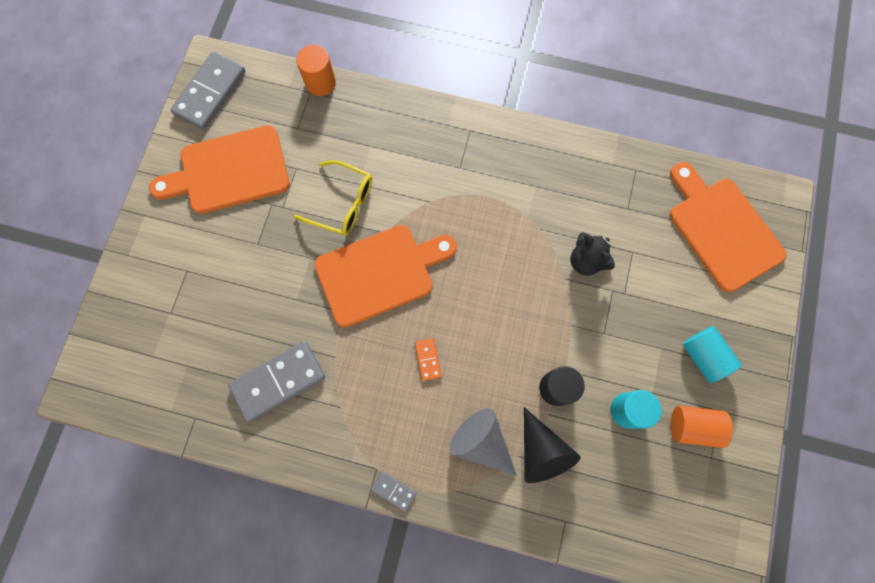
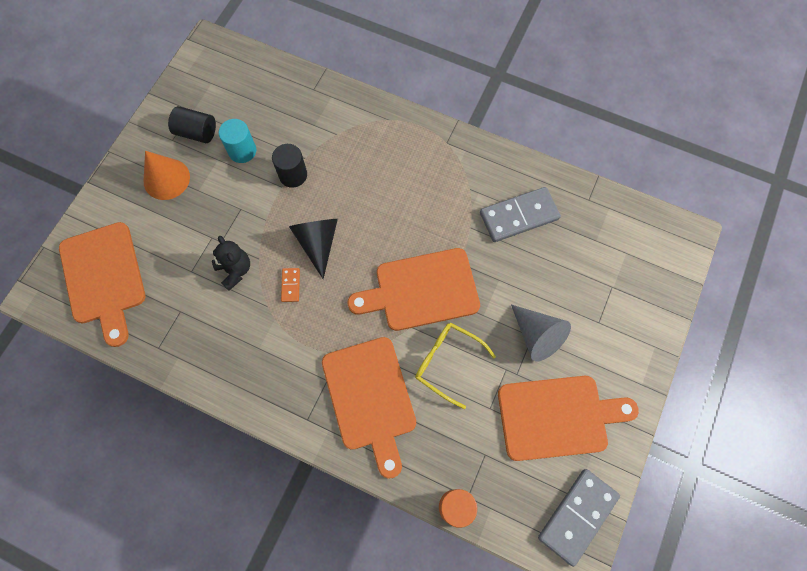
camera: 170 degrees left, 5 degrees down
(393, 490) = (435, 127): grey domino -> none
(414, 158) = (370, 398): none -> orange cutting board
(428, 359) = (392, 212): orange domino -> orange domino (290, 285)
(481, 442) = (362, 147): grey cone -> grey cone (537, 336)
(541, 451) = (318, 134): black cone -> black cone (318, 243)
(692, 426) = (196, 132): orange cylinder -> black cylinder
(703, 356) = (166, 179): turquoise cylinder -> orange cone

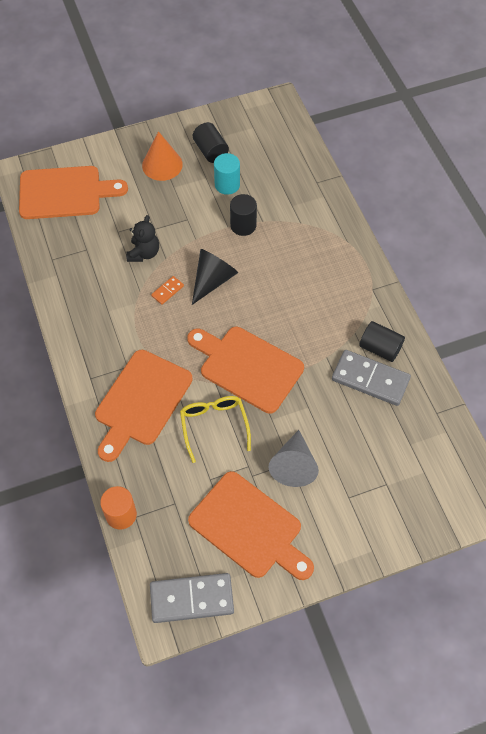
camera: 45 degrees right, 10 degrees down
(103, 277) = (65, 193): orange cutting board -> orange cutting board turned 120 degrees counterclockwise
(500, 185) = (380, 348): none -> black cylinder

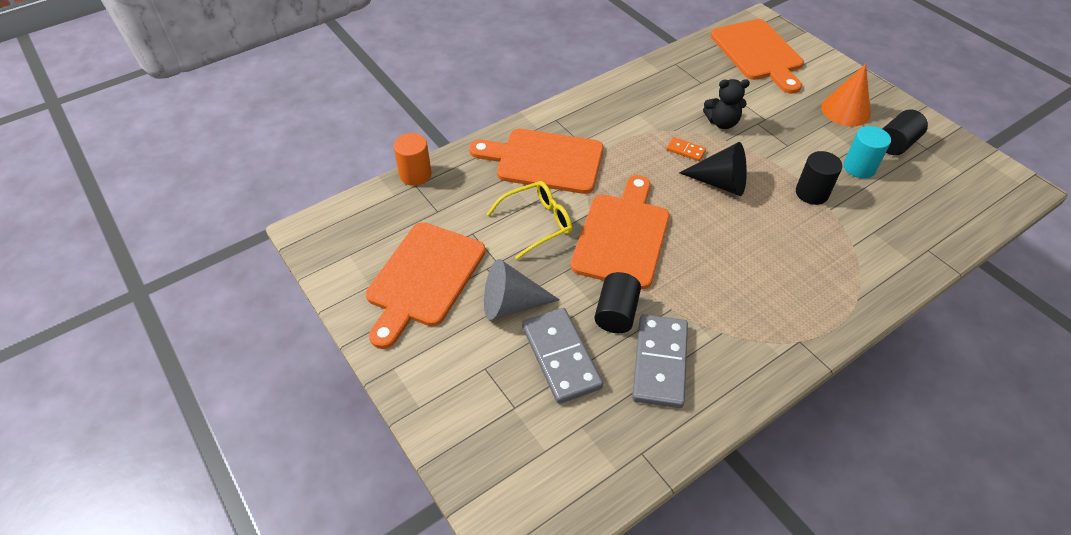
camera: 75 degrees right, 10 degrees down
(192, 598) = (335, 247): grey domino -> grey domino (561, 357)
(380, 348) = (712, 366): black cylinder -> black cylinder (616, 313)

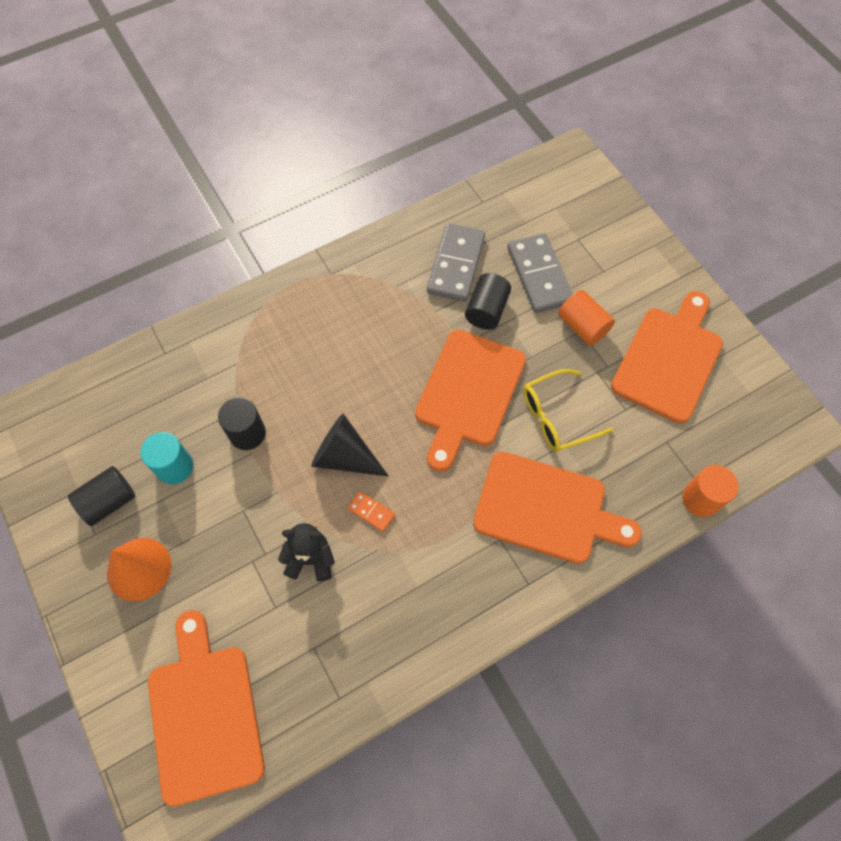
camera: 175 degrees left, 15 degrees up
(511, 304) = (582, 326): grey cone -> orange cylinder

